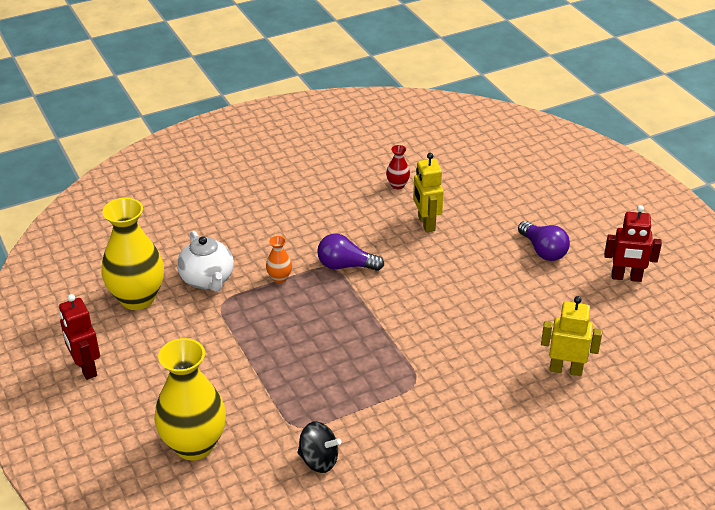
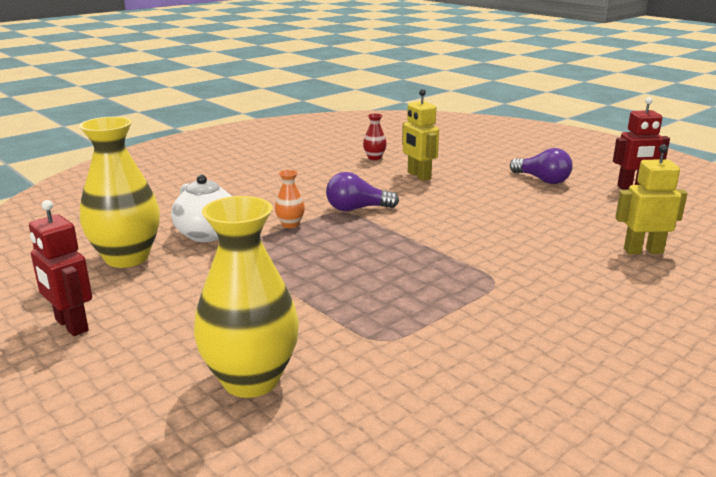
camera: 15 degrees left, 15 degrees down
(318, 460) = (430, 368): black spinning top -> none

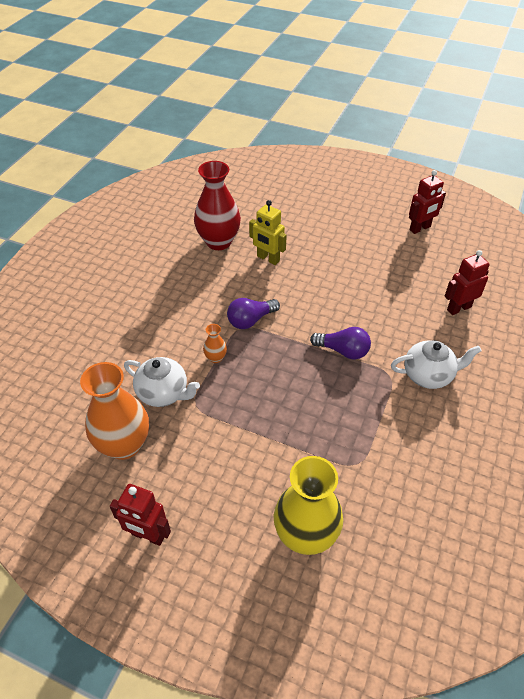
camera: 25 degrees left, 25 degrees up
(127, 258) = (124, 445): yellow vase -> orange vase
(374, 158) = (218, 242): red vase -> red vase, size x2.28
(542, 180) = (357, 237): purple light bulb -> purple light bulb (343, 351)
(552, 293) = (428, 375): none -> white teapot
(643, 251) = (458, 308): yellow robot -> red robot

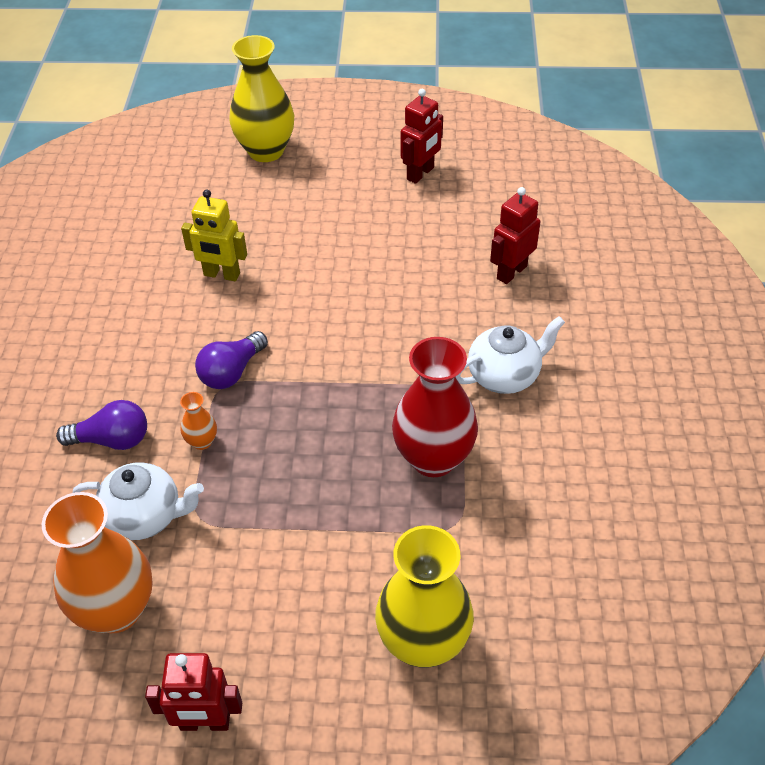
camera: 20 degrees left, 0 degrees up
(218, 242) = (137, 269): red vase -> red vase (433, 458)
(325, 190) = (266, 151): none -> yellow vase
(343, 351) = (379, 376): purple light bulb -> purple light bulb (112, 440)

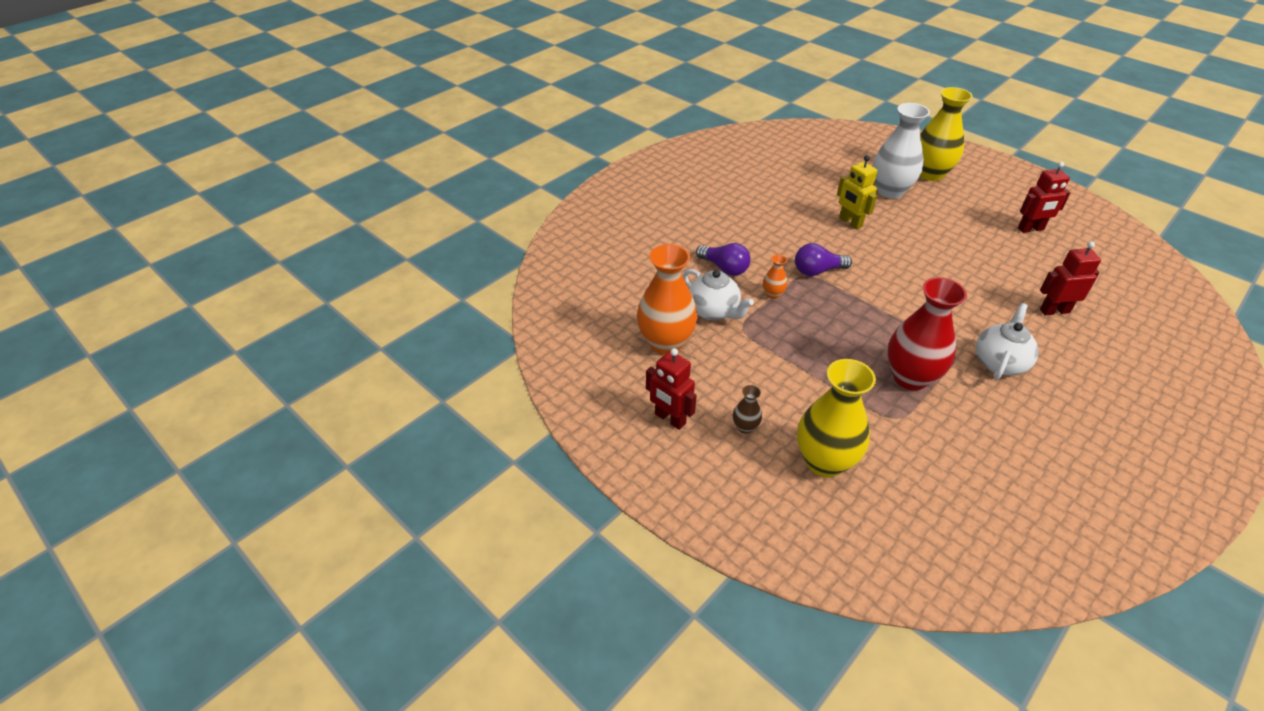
camera: 40 degrees right, 5 degrees down
(237, 201) = (890, 191): none -> white vase
(304, 663) = (745, 427): none -> brown vase
(505, 375) = (999, 362): white teapot -> white teapot turned 75 degrees counterclockwise

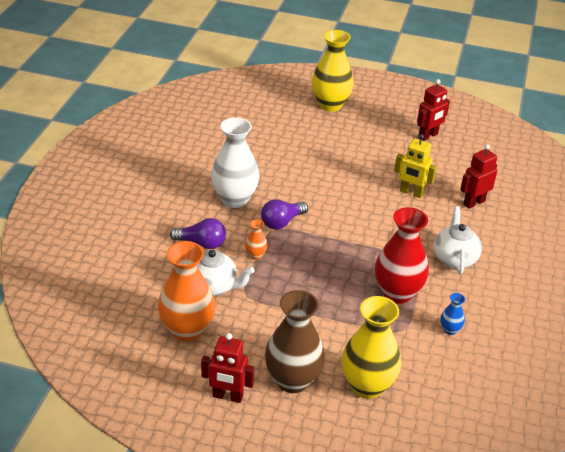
camera: 30 degrees left, 5 degrees down
(745, 427) = (292, 380): brown vase -> brown vase, size x2.28
(850, 222) = (287, 168): yellow robot -> yellow robot (411, 193)
(890, 191) = (305, 130): white vase -> white vase (234, 199)
(955, 436) = (450, 329): none -> blue vase

